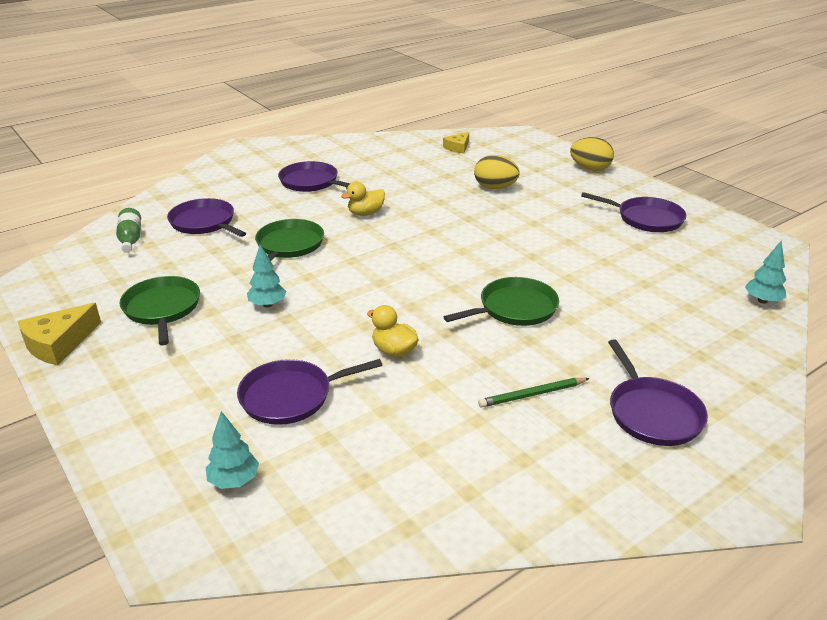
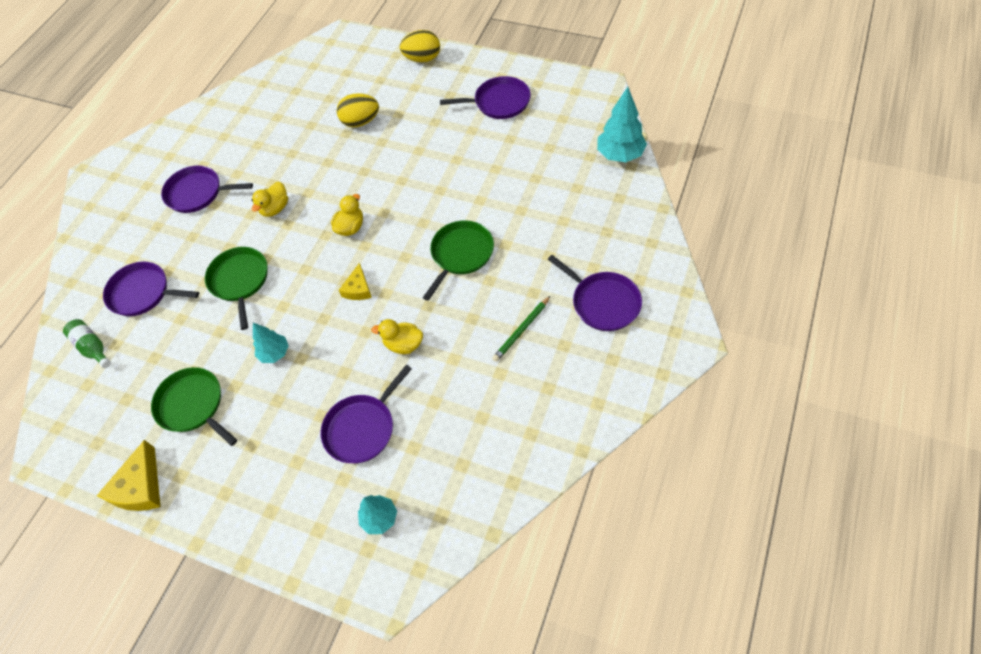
camera: 25 degrees left, 25 degrees up
(421, 249) = (351, 227): none -> yellow duck
(458, 147) = (295, 82): yellow cheese -> yellow cheese (358, 289)
(762, 301) = (620, 155): turquoise tree -> turquoise tree, size x1.61

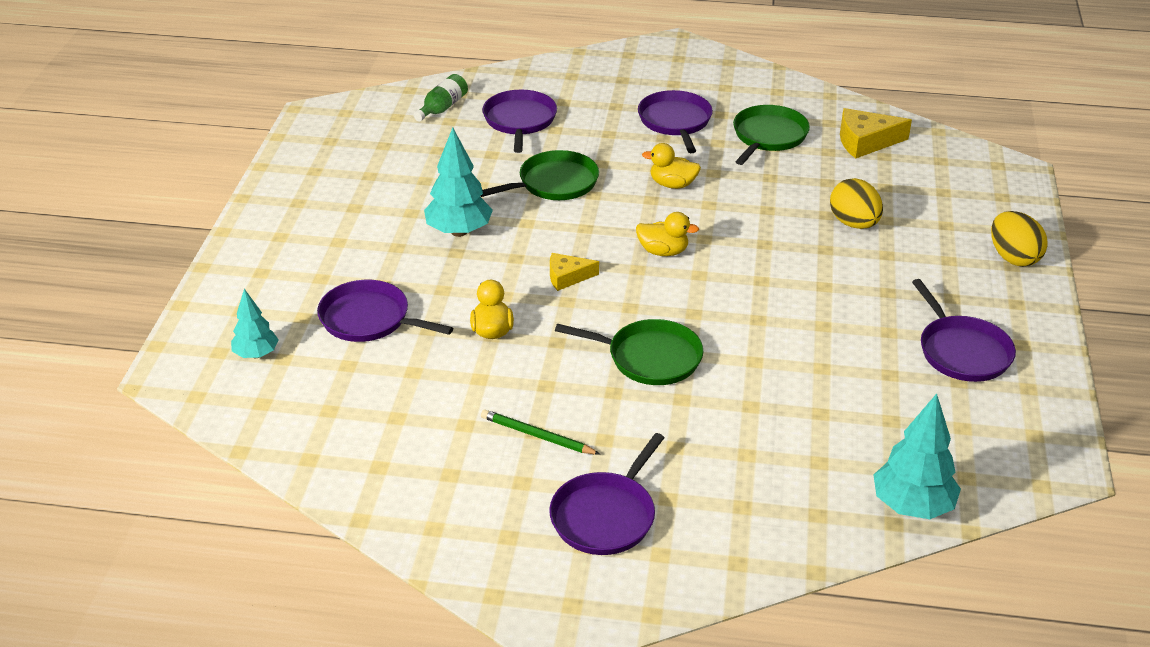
camera: 70 degrees right, 20 degrees down
(140, 487) = (283, 180): yellow cheese -> yellow cheese (865, 141)
(193, 405) = (382, 190): green pan -> green pan (768, 136)
(275, 353) = (459, 231): turquoise tree -> turquoise tree, size x1.61

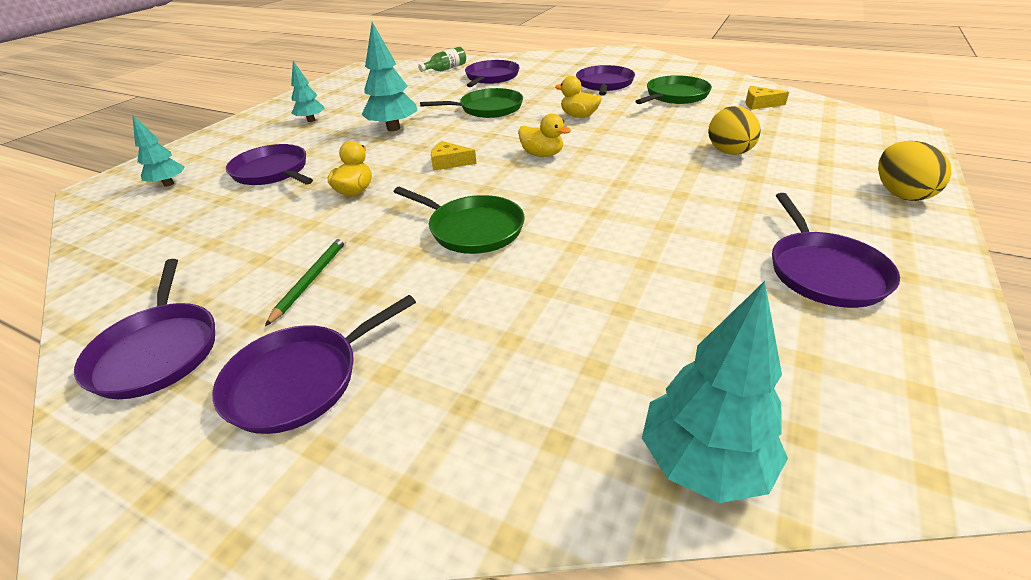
camera: 20 degrees right, 0 degrees up
(336, 230) = (311, 120): none -> turquoise tree
(462, 520) = (158, 351): none -> purple pan
(537, 436) = (311, 280): green pencil -> green pencil turned 60 degrees clockwise
(865, 141) = (759, 104): yellow cheese -> yellow cheese, size x0.64

